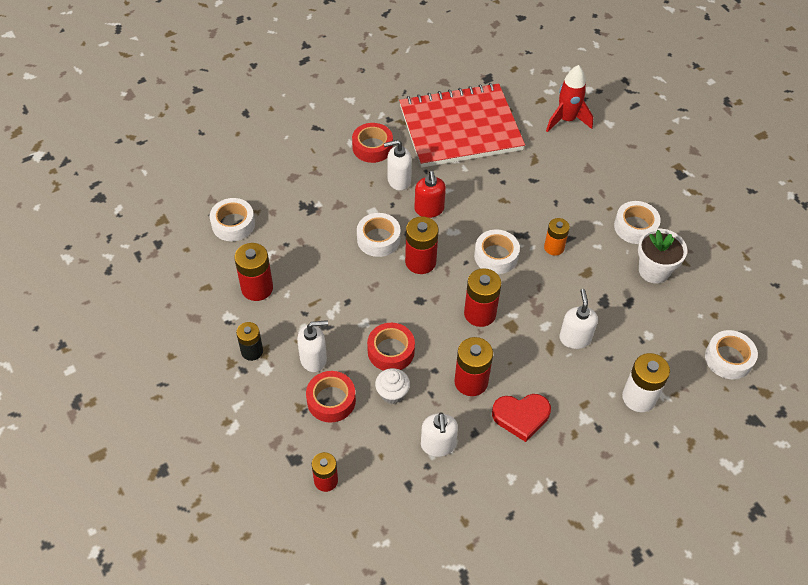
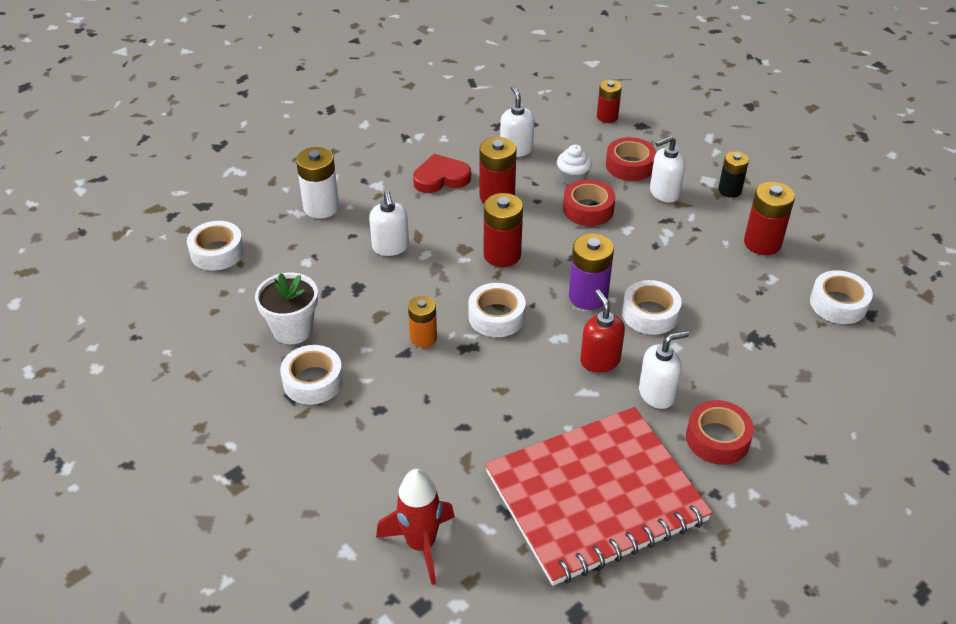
camera: 170 degrees right, 10 degrees down
(420, 262) = (588, 296): red battery -> purple battery

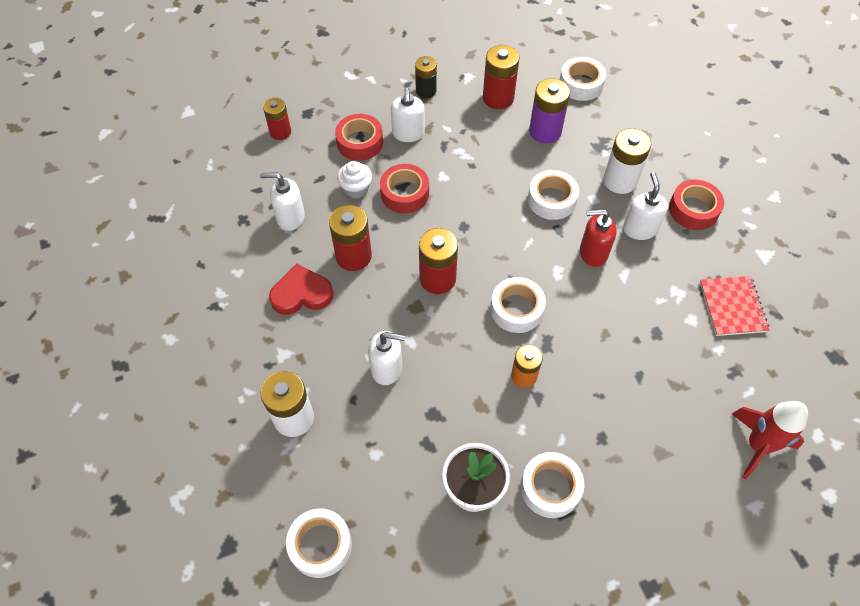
camera: 70 degrees left, 15 degrees up
(441, 178) = (301, 294): red heart -> red heart turned 75 degrees clockwise
(588, 296) = (516, 234): purple battery -> purple battery (545, 131)
(595, 497) = (732, 307): red notebook -> red notebook, size x0.45
(715, 364) = (619, 181): none -> white battery

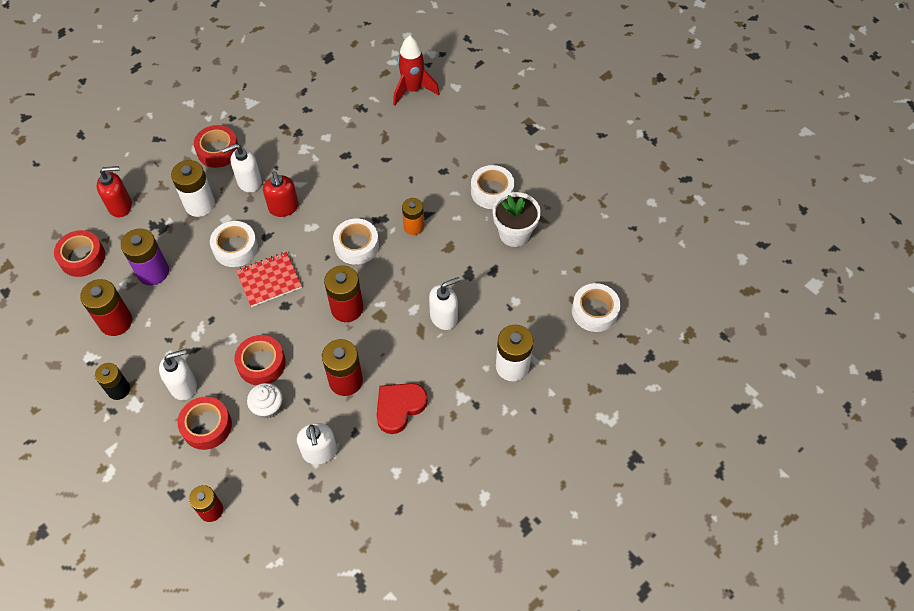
camera: 110 degrees left, 0 degrees up
(301, 294) = (399, 407): red heart -> red heart turned 75 degrees clockwise
(387, 368) = (444, 317): white soap dispenser -> white soap dispenser turned 75 degrees clockwise
(581, 84) = (82, 257): white tape -> red tape
(636, 119) = (120, 206): none -> red soap dispenser
(732, 307) = (306, 115): red notebook -> red notebook (269, 280)

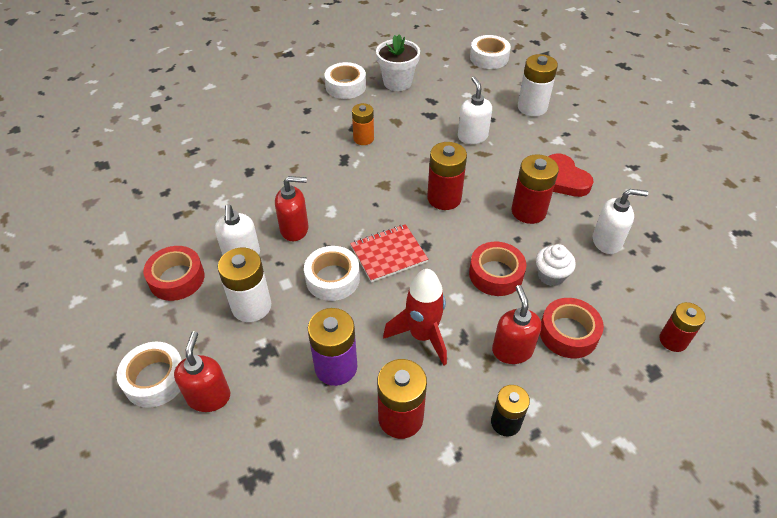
camera: 75 degrees left, 10 degrees down
(82, 257) = (278, 454): red tape -> none
(183, 386) = (512, 350): white soap dispenser -> red soap dispenser
(269, 280) = (388, 254): red notebook -> red notebook turned 75 degrees clockwise
(356, 245) = (370, 180): white tape -> white tape (155, 379)
(413, 90) = (194, 112): red rocket -> red rocket (422, 336)

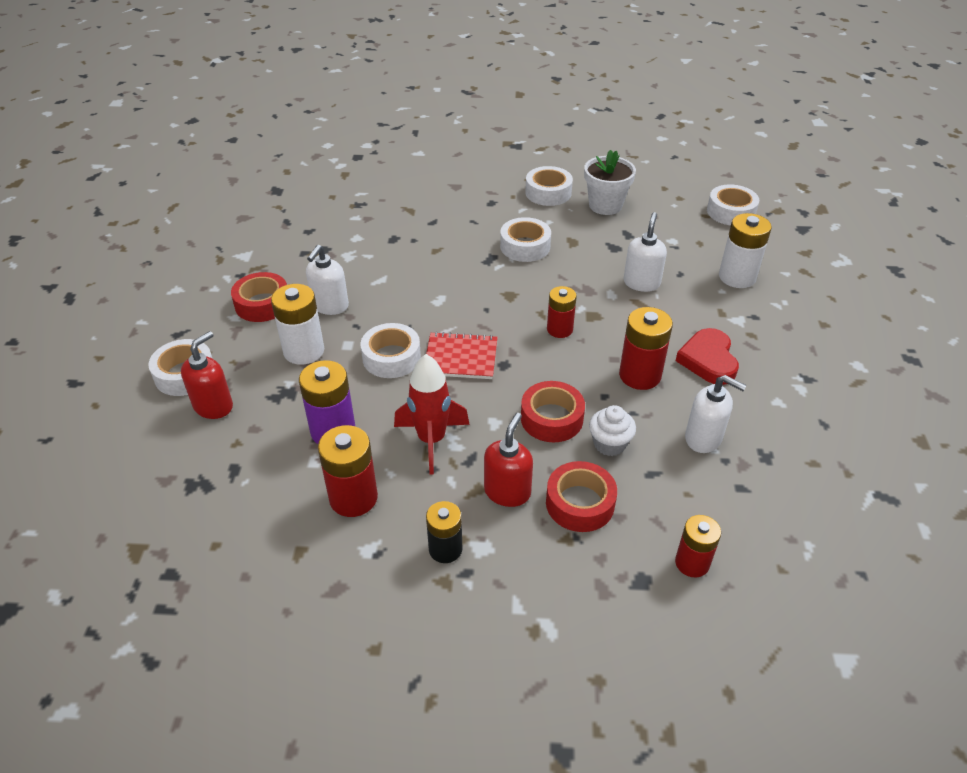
camera: 30 degrees right, 5 degrees down
(295, 229) = (393, 302): red soap dispenser -> none
(363, 138) = (525, 246): orange battery -> white tape
(444, 198) = (559, 329): red battery -> red battery, size x0.66

